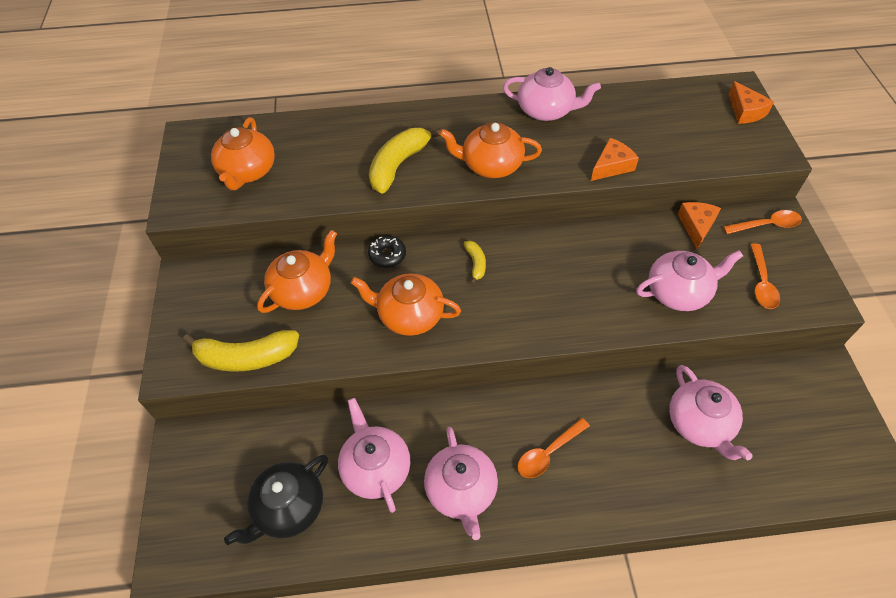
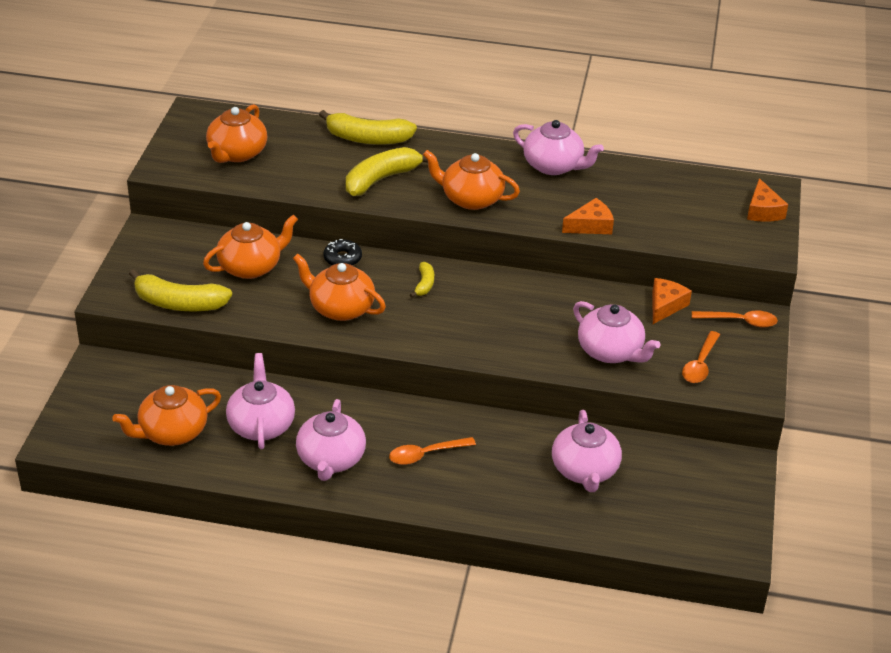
camera: 15 degrees right, 15 degrees down
(288, 508) = (172, 432): black teapot -> orange teapot
(366, 123) = (367, 138): none -> yellow banana
(678, 292) = (611, 351): pink teapot -> pink teapot turned 45 degrees clockwise

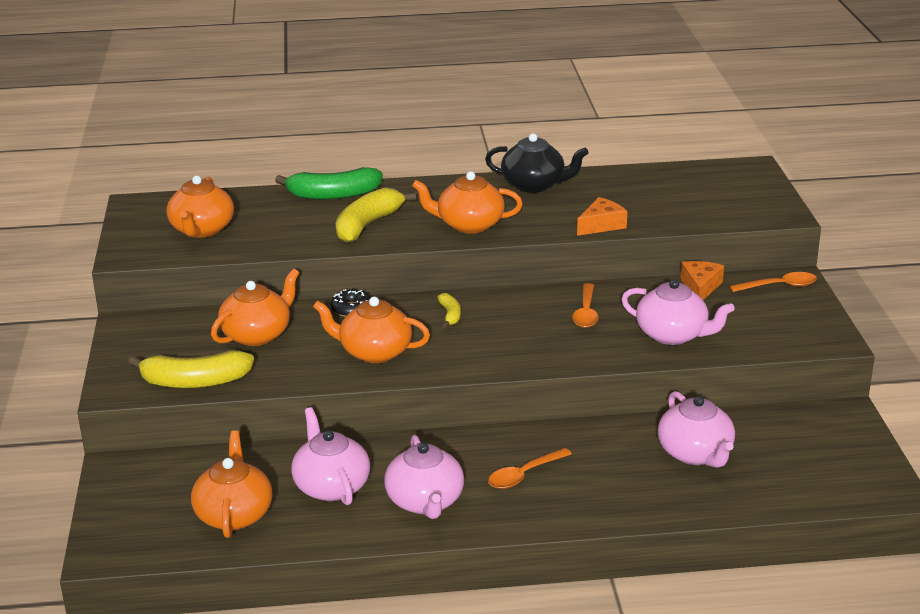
camera: 15 degrees left, 10 degrees down
(172, 432) = (234, 514): orange teapot -> orange teapot turned 135 degrees clockwise
(367, 138) = (333, 195): yellow banana -> green banana
(554, 166) = (534, 185): pink teapot -> black teapot
(700, 364) = (766, 328): orange spoon -> orange spoon (586, 313)
(763, 211) = (756, 185): orange cheese -> none

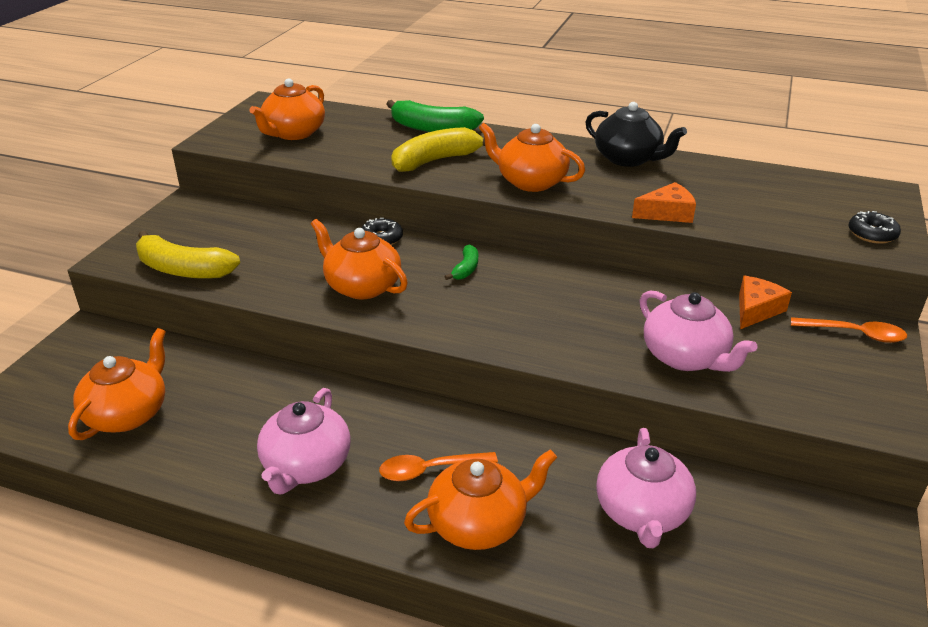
camera: 25 degrees right, 5 degrees up
(257, 334) = (278, 240): orange teapot -> orange teapot (479, 523)
(331, 486) = (237, 414): pink teapot -> none
(450, 315) = (466, 269): yellow banana -> green banana
(586, 313) = (605, 304): orange spoon -> none
(762, 205) = (872, 234): none -> black donut

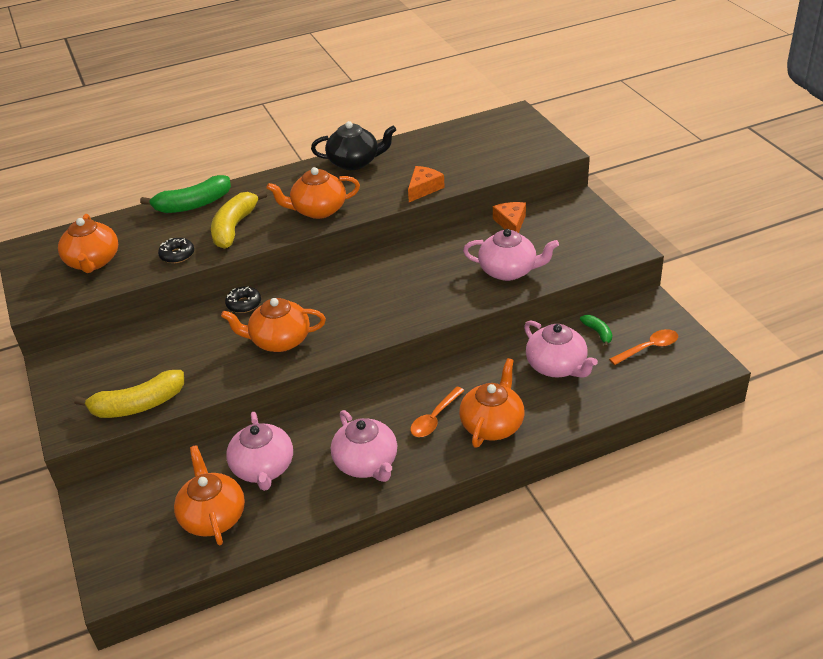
camera: 40 degrees left, 5 degrees up
(223, 401) = (263, 468): none -> pink teapot
(466, 269) = (327, 292): green banana -> green banana (598, 333)
(855, 334) = (569, 210): orange spoon -> orange spoon (648, 348)
(872, 234) = (538, 146): black donut -> black donut (177, 255)

